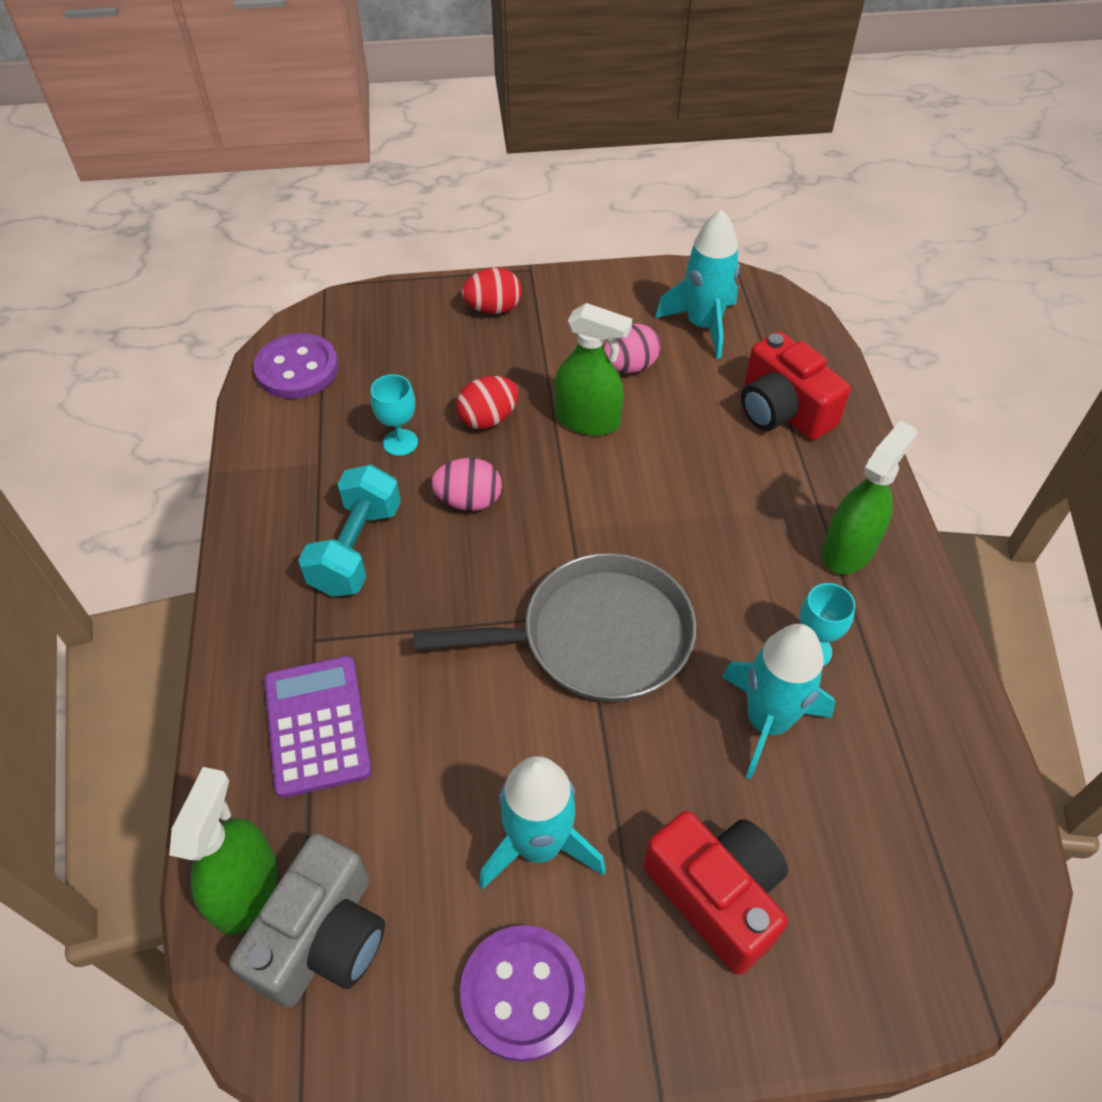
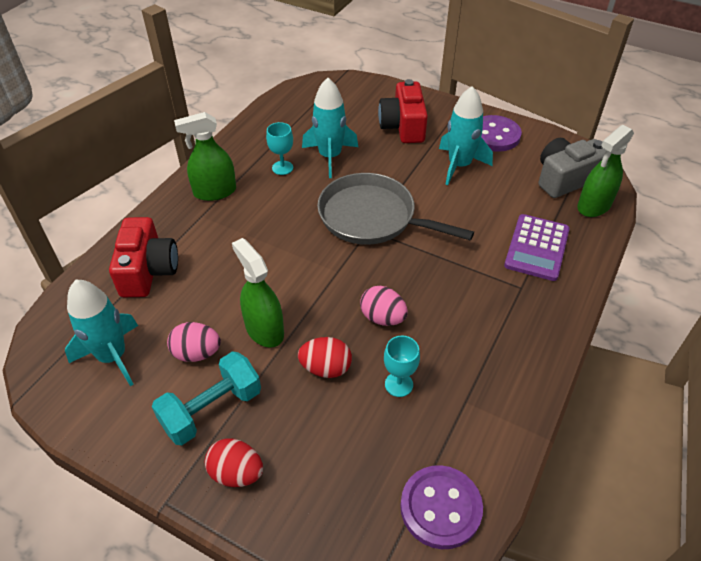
camera: 145 degrees left, 5 degrees down
(356, 549) = (471, 325): turquoise dumbbell -> turquoise dumbbell (212, 410)

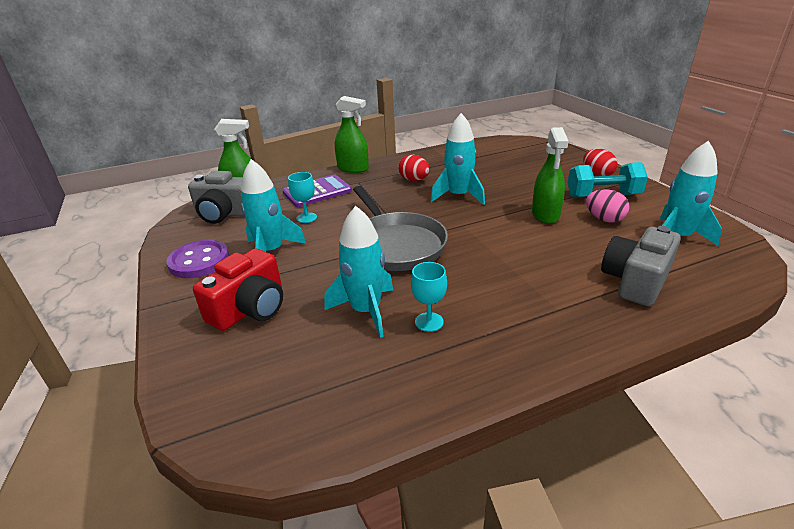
camera: 140 degrees left, 15 degrees down
(148, 270) = (635, 281): red camera -> grey camera
(215, 192) = (529, 328): green spray bottle -> green spray bottle (353, 168)
(326, 368) = (516, 189): red egg -> red egg (414, 180)
(382, 318) = (458, 196): pink egg -> turquoise rocket
(398, 384) = (480, 174): turquoise goblet -> turquoise goblet (306, 218)
(440, 508) = (501, 146): purple button -> none

